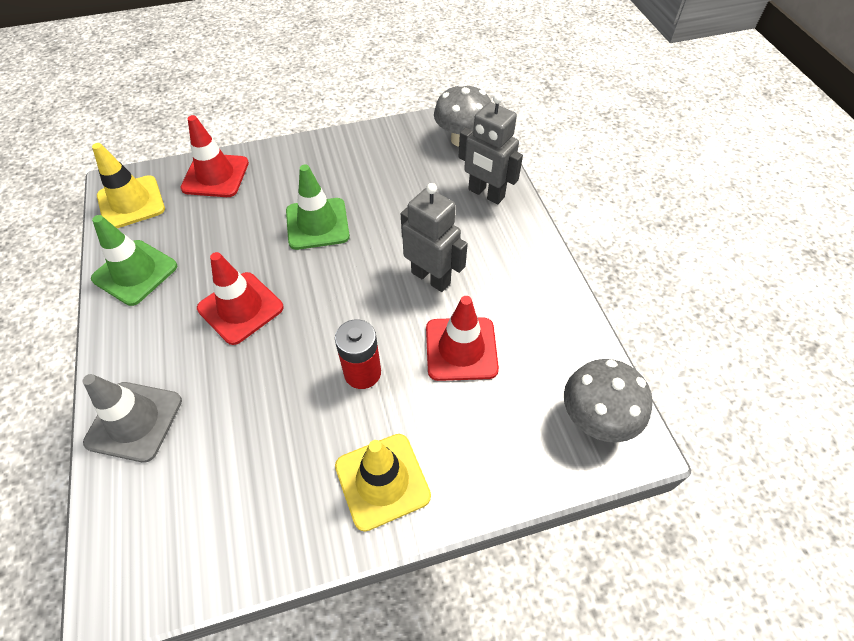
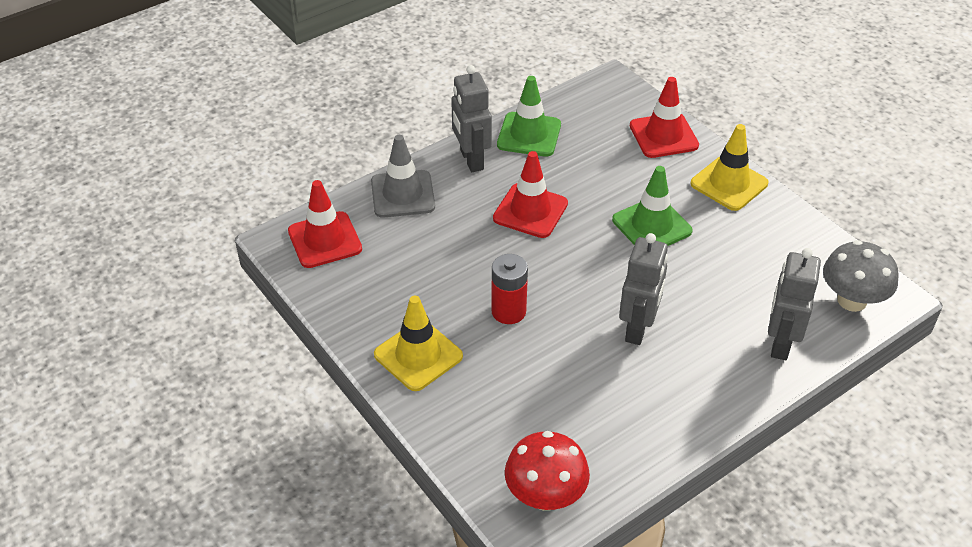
camera: 70 degrees right, 10 degrees down
(131, 203) = (598, 99): yellow traffic cone -> yellow traffic cone (729, 183)
(131, 335) = (471, 160): none -> grey robot
(461, 349) = (568, 374): red traffic cone -> red traffic cone (325, 240)
(596, 418) = (545, 496): grey mushroom -> red mushroom

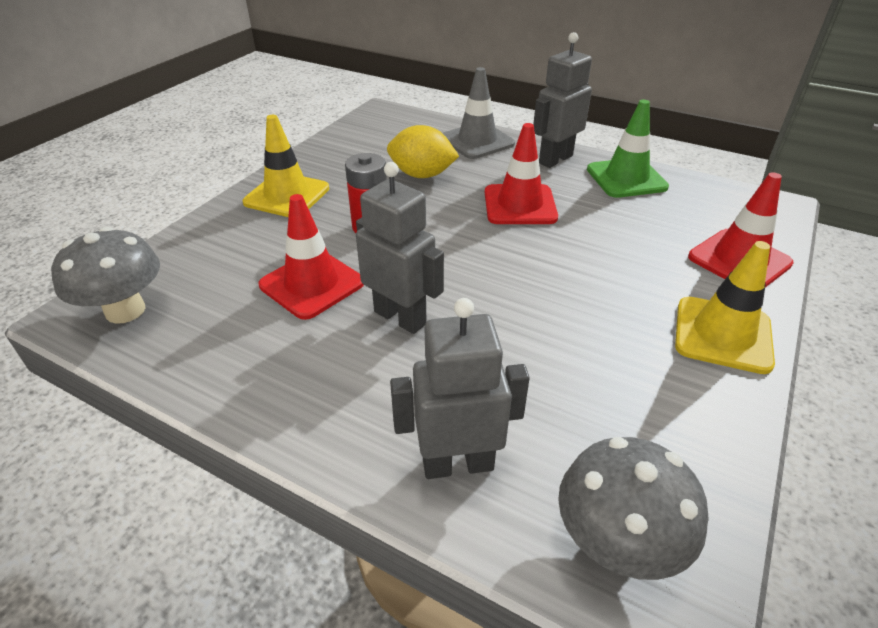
camera: 65 degrees right, 5 degrees down
(325, 240) = (394, 125): red traffic cone -> red traffic cone (312, 284)
(441, 252) = (422, 175): none -> yellow lemon
(545, 496) = (125, 310): red mushroom -> grey mushroom
(638, 328) = (400, 317): grey robot -> grey robot turned 135 degrees counterclockwise
(651, 225) = (577, 287): green traffic cone -> none

